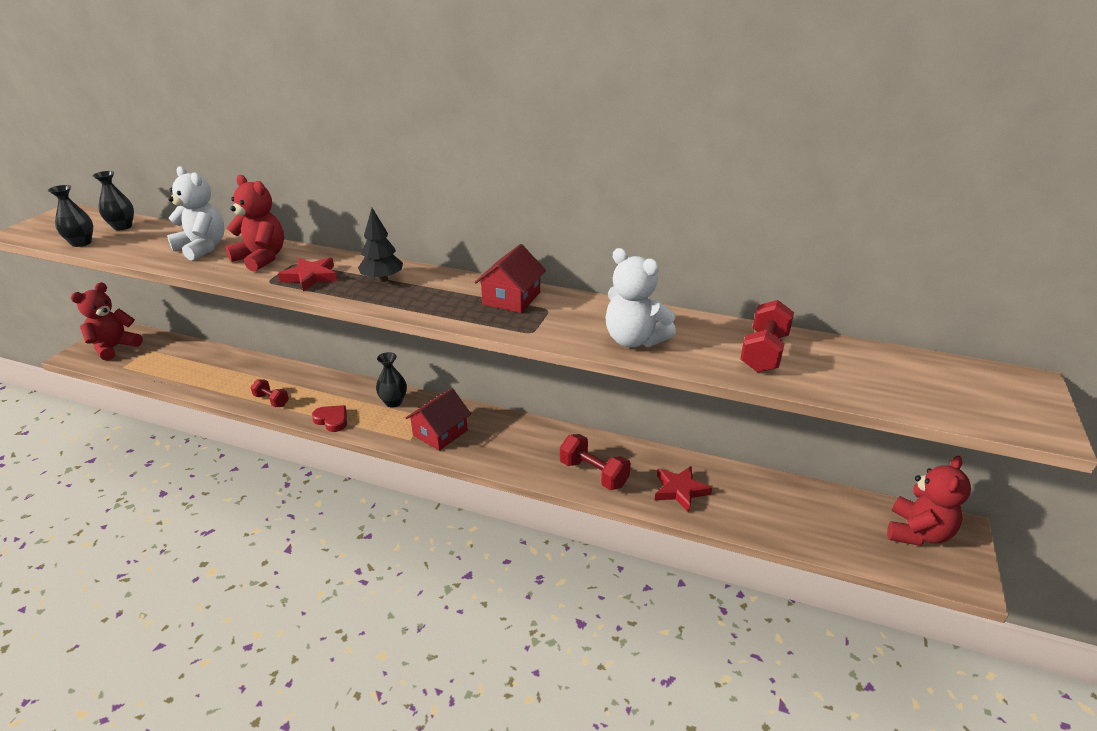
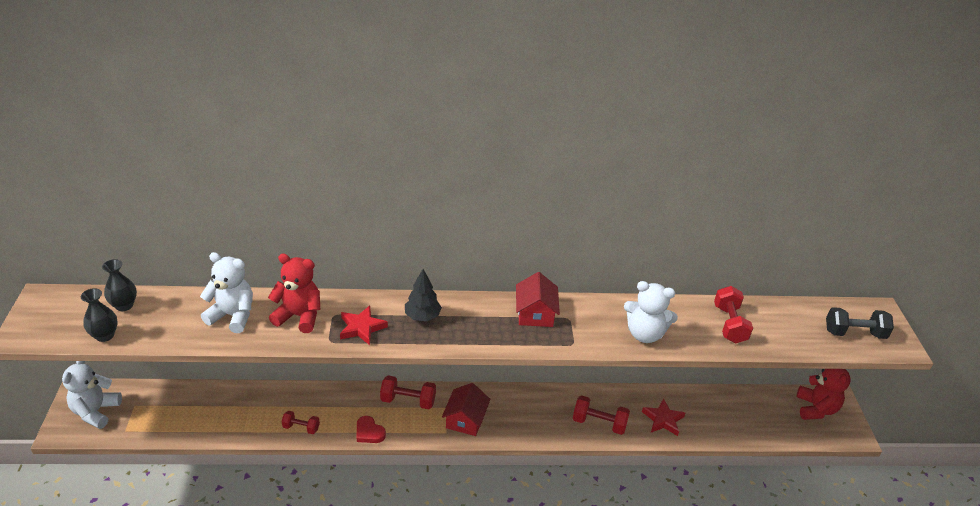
camera: 25 degrees left, 5 degrees up
(114, 347) = (96, 411): red teddy bear -> white teddy bear
(332, 420) = (369, 432): red heart -> red heart turned 150 degrees counterclockwise
(393, 402) = (408, 401): black vase -> red dumbbell
(965, 398) = (854, 333): none -> black dumbbell

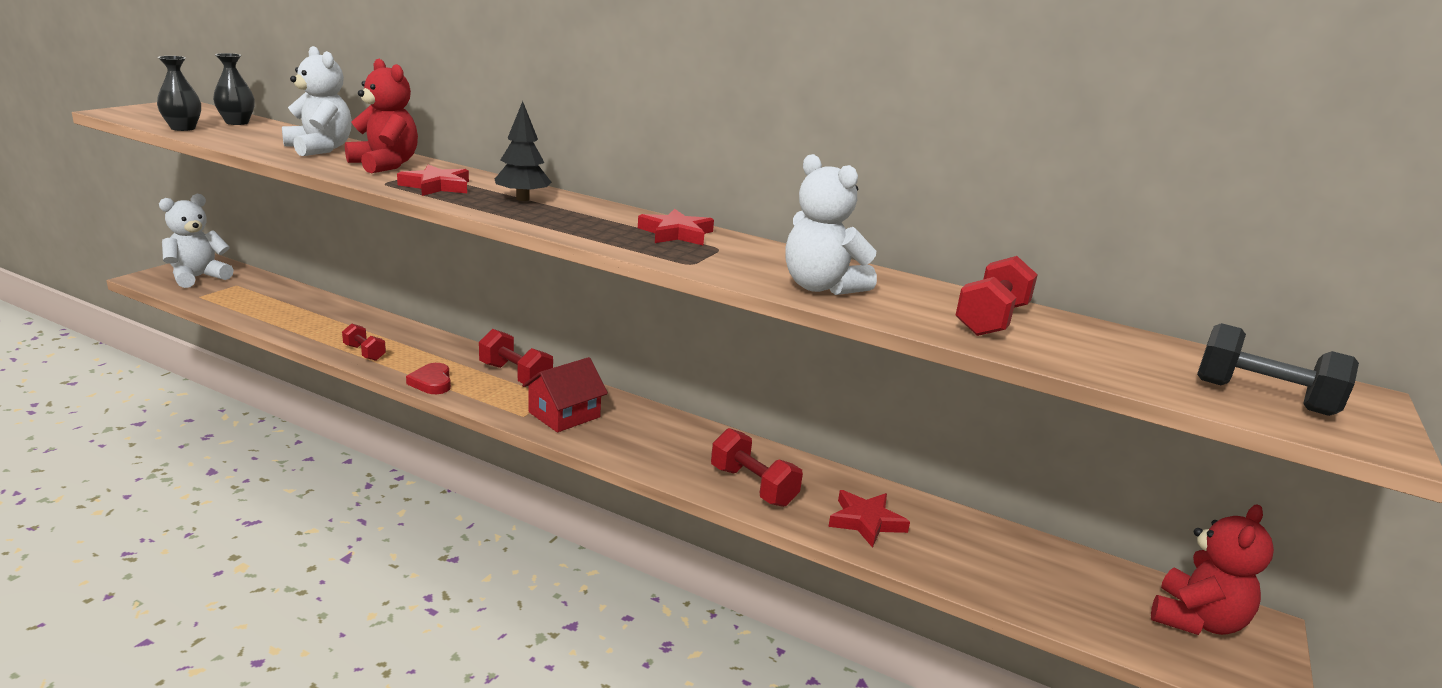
camera: 30 degrees right, 15 degrees down
(535, 313) = (676, 233): red house -> red star

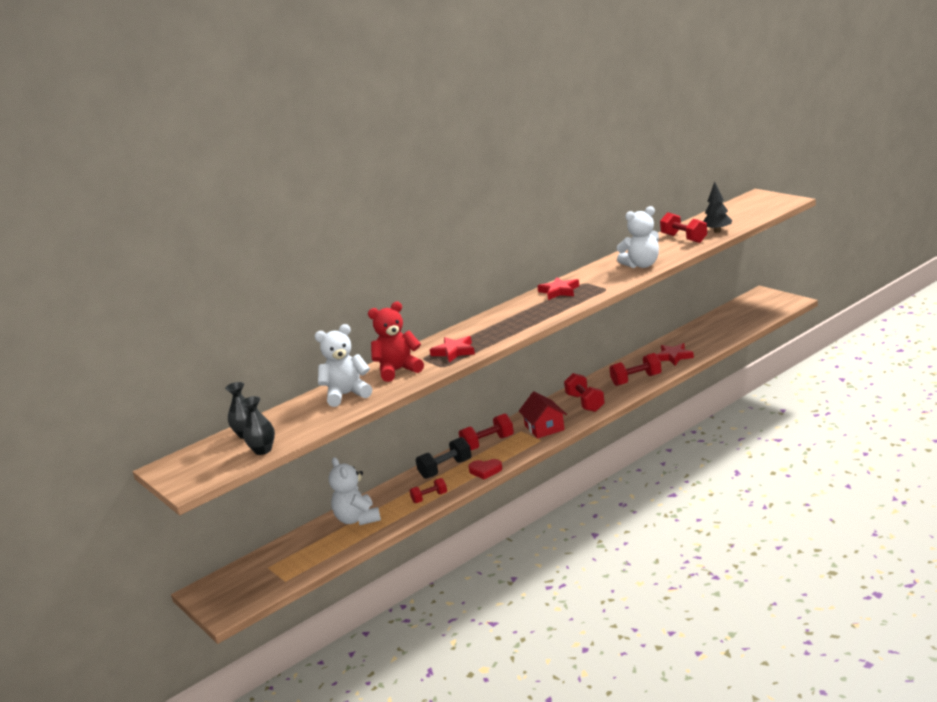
camera: 60 degrees left, 0 degrees up
(197, 277) = (238, 589): white teddy bear -> white teddy bear (357, 519)
(522, 199) = (486, 328): black tree -> black tree (717, 231)
(654, 442) = (585, 403): none -> red dumbbell
(1196, 620) = (755, 304): red teddy bear -> none
(1263, 397) = (757, 208): black dumbbell -> black dumbbell (445, 469)

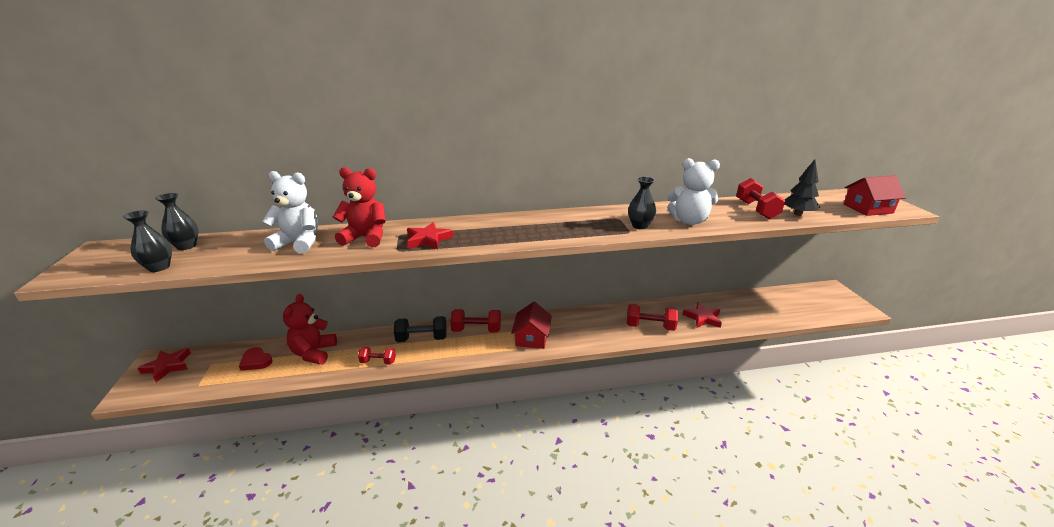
camera: 25 degrees right, 5 degrees up
(357, 519) = (314, 353): white teddy bear -> red teddy bear
(485, 471) = (444, 358): red heart -> red heart (256, 361)
(559, 291) = (587, 218): red star -> red star (167, 366)
(585, 403) = (587, 329): red dumbbell -> none
(608, 282) = (639, 226): none -> black vase
(764, 209) = (868, 208): none -> red house

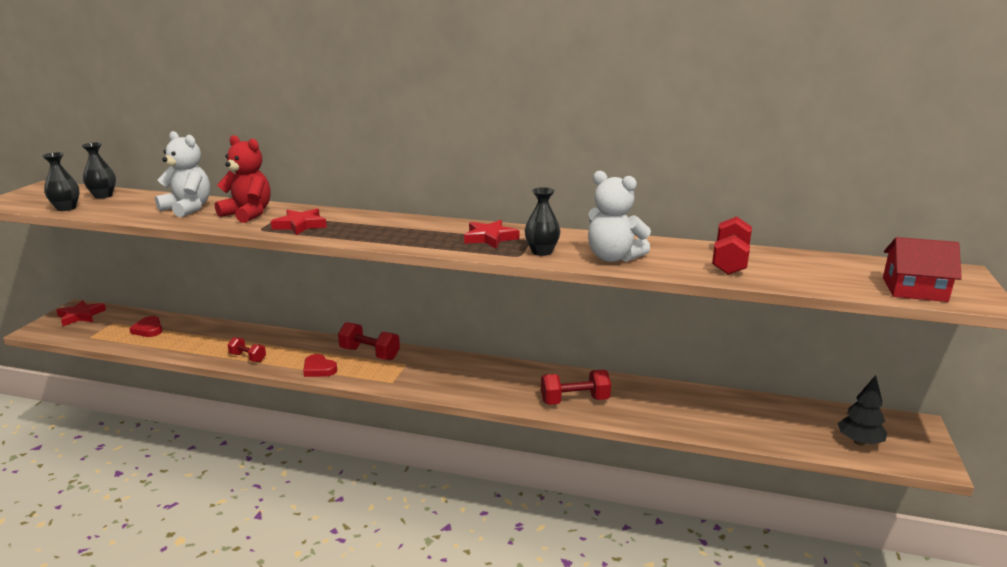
camera: 25 degrees right, 5 degrees down
(314, 353) = (200, 335): red teddy bear -> none
(422, 338) = (308, 348): black dumbbell -> none
(449, 355) = (319, 369): none -> red heart
(531, 337) = (420, 376): red house -> none
(650, 326) = (574, 400): red dumbbell -> red dumbbell turned 45 degrees counterclockwise
(702, 318) = (658, 409): red star -> red star (490, 238)
(797, 214) = (783, 276): black tree -> black tree (859, 442)

